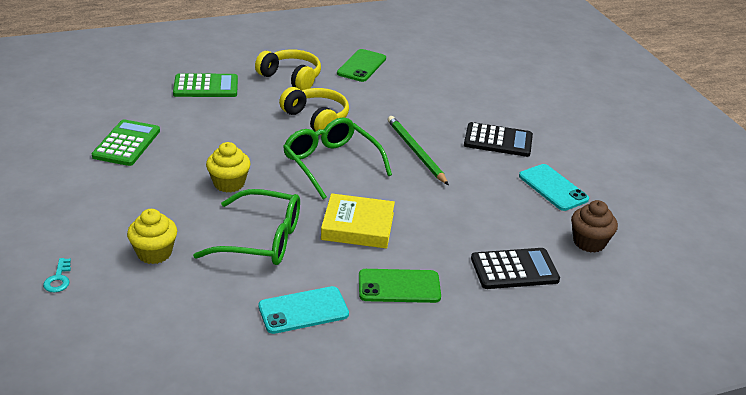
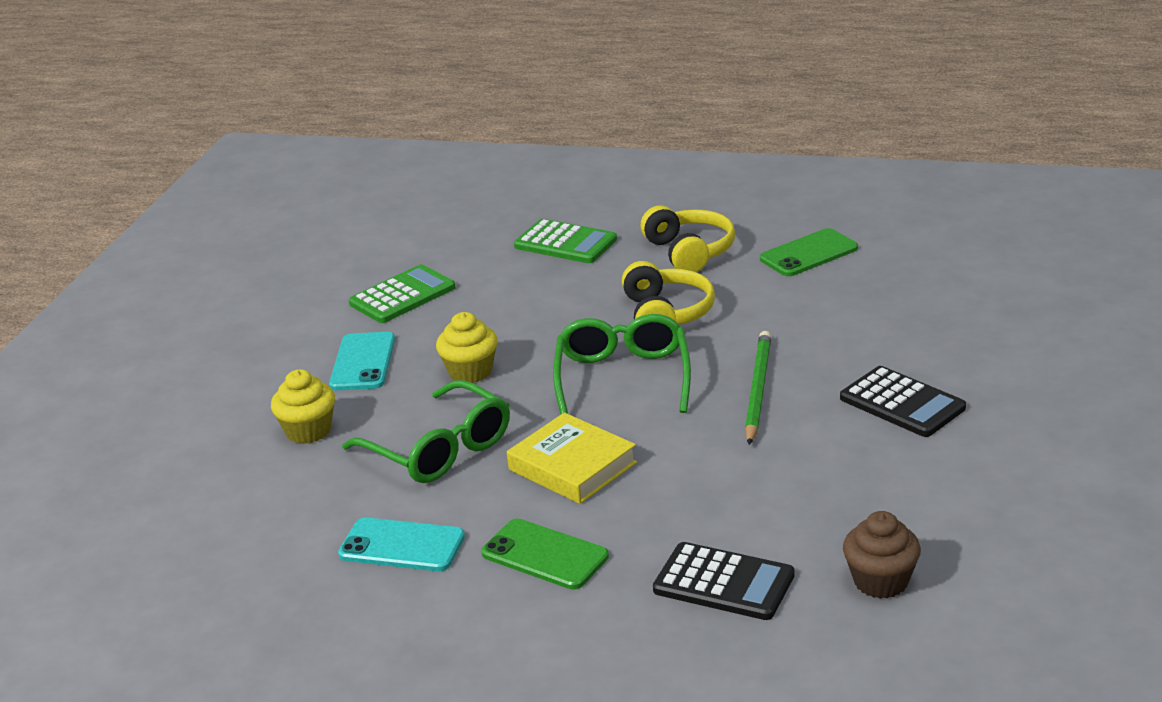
camera: 40 degrees right, 5 degrees down
(58, 279) = (189, 431): turquoise key -> none
(553, 188) = (913, 491): turquoise phone -> turquoise phone (363, 362)

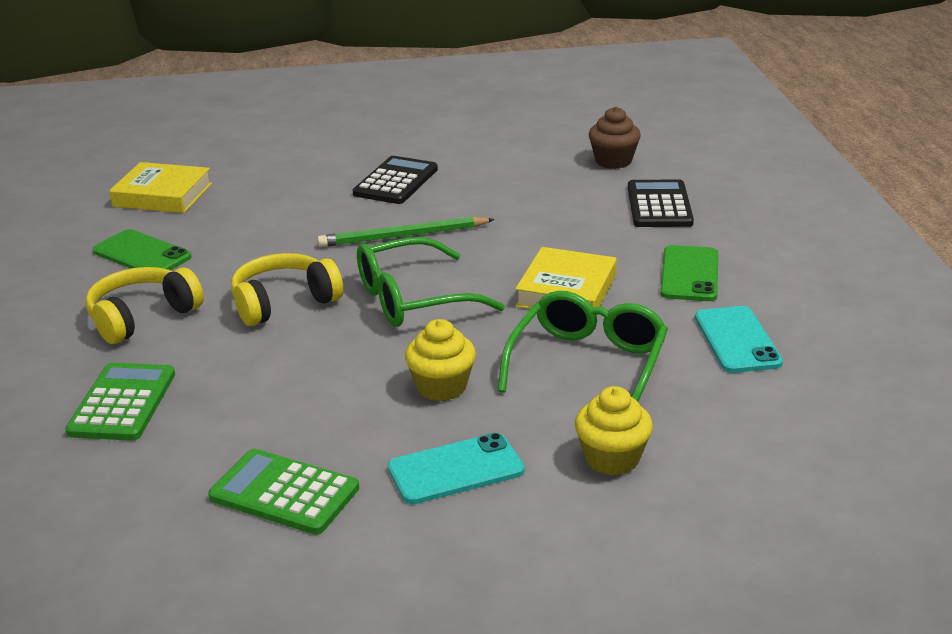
camera: 115 degrees left, 0 degrees up
(940, 266) = (162, 195): none -> yellow book

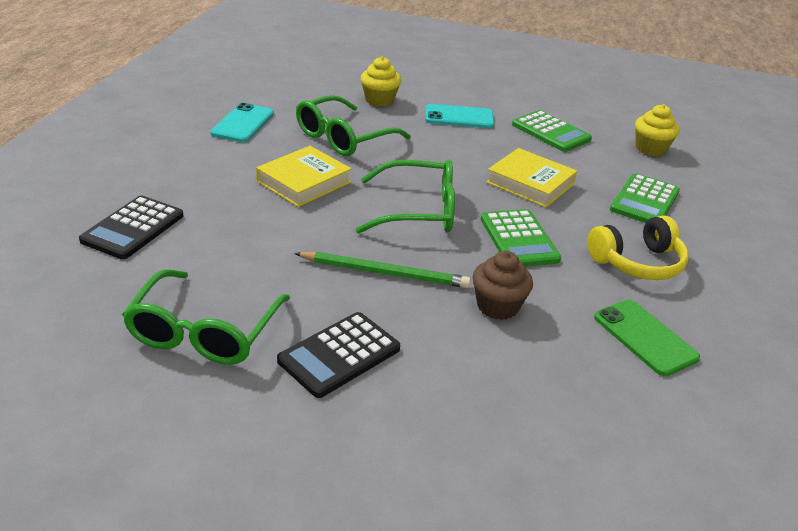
camera: 160 degrees left, 5 degrees up
(162, 195) = (627, 438): yellow book -> yellow book (530, 183)
(284, 303) = (519, 239): yellow headphones -> green calculator
(441, 387) = (439, 152): yellow cupcake -> yellow cupcake (650, 149)
(505, 168) = (204, 331): none -> green glasses
(613, 161) = (86, 298): brown cupcake -> brown cupcake (497, 306)
(689, 274) = (206, 166): green phone -> none

